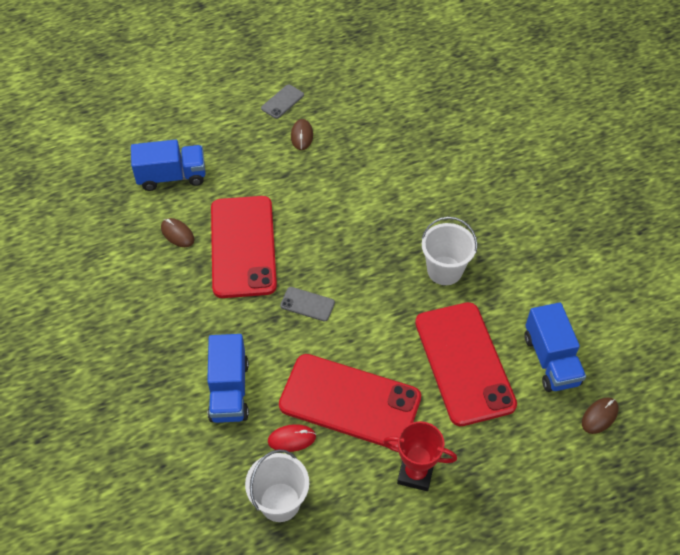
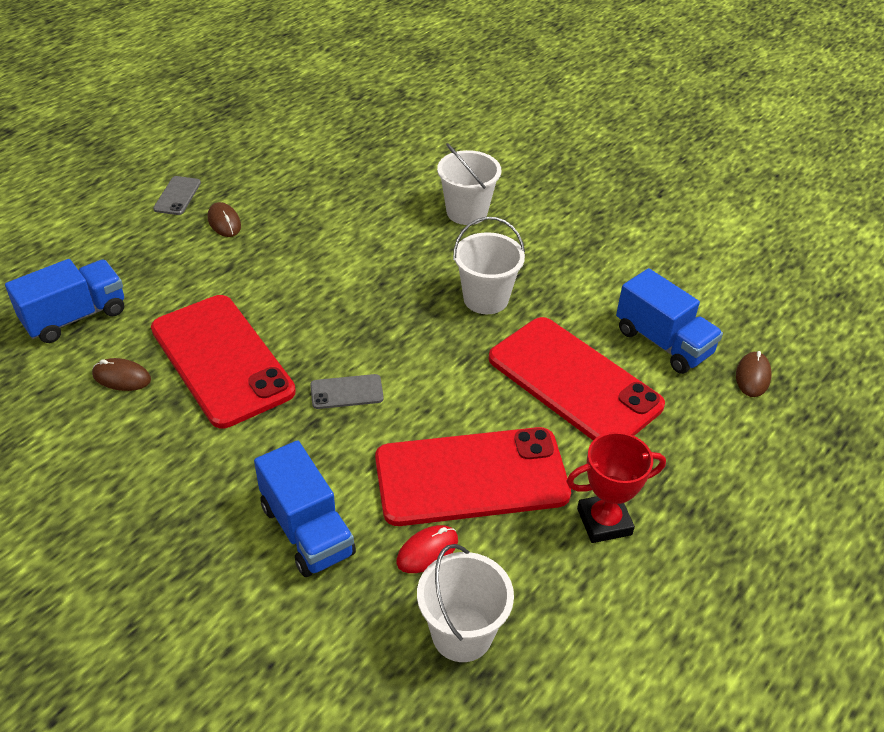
camera: 30 degrees left, 10 degrees down
(477, 191) = (467, 212): none -> white bucket

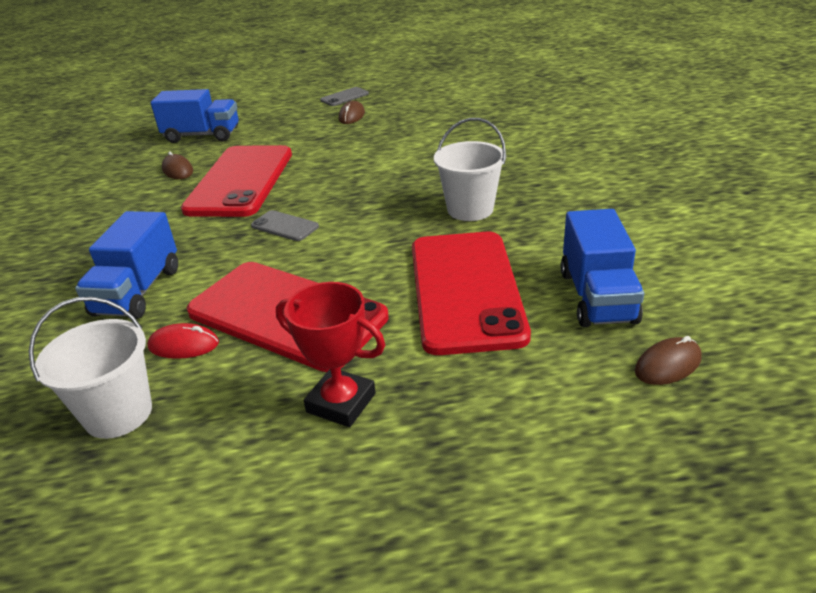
camera: 45 degrees right, 10 degrees down
(467, 212) = (533, 154): white bucket -> none

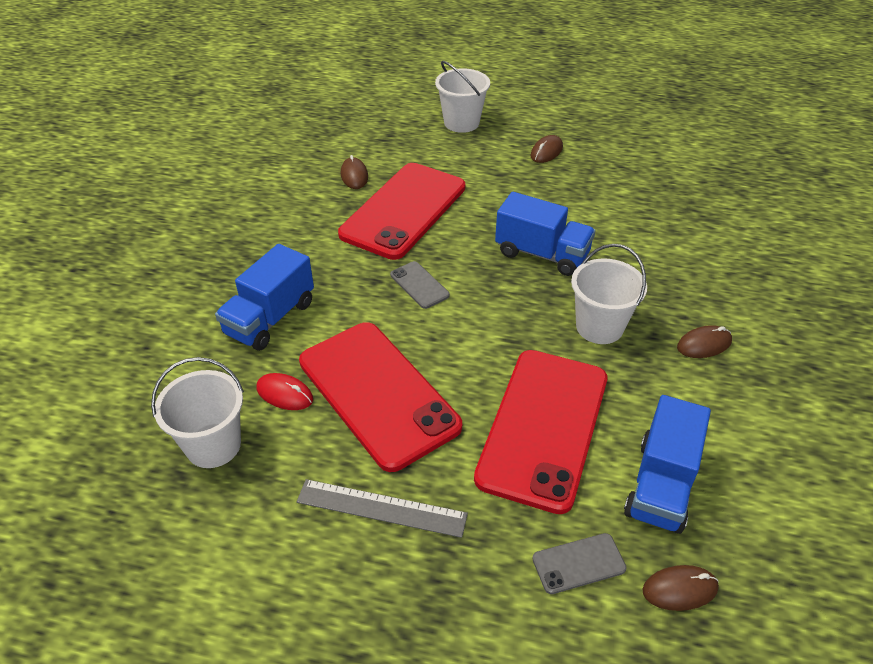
camera: 20 degrees right, 10 degrees up
(202, 135) = (393, 134): blue truck -> blue truck (542, 254)
(264, 115) = (461, 123): none -> white bucket
(341, 403) = (381, 507): red trophy -> grey ruler
(344, 97) = (552, 120): grey phone -> grey phone (578, 563)
(565, 196) = (704, 344): none -> brown mouse

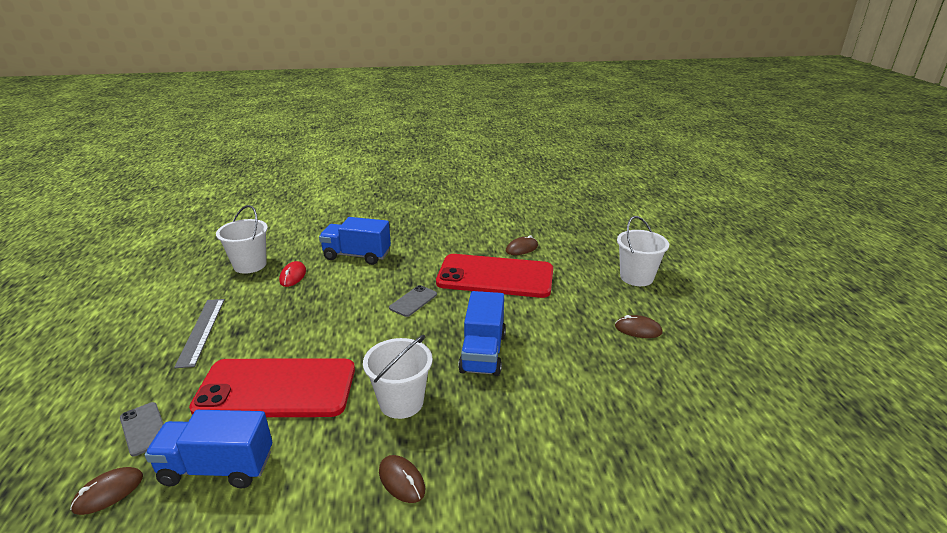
camera: 70 degrees right, 15 degrees down
(377, 393) = (299, 308): red phone -> none
(679, 589) = (108, 492): brown mouse -> brown mouse turned 75 degrees clockwise

